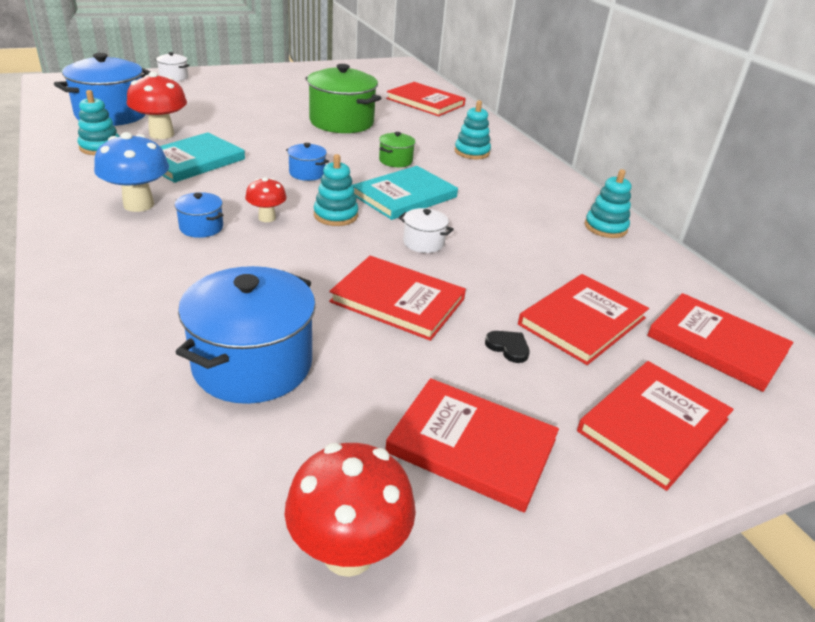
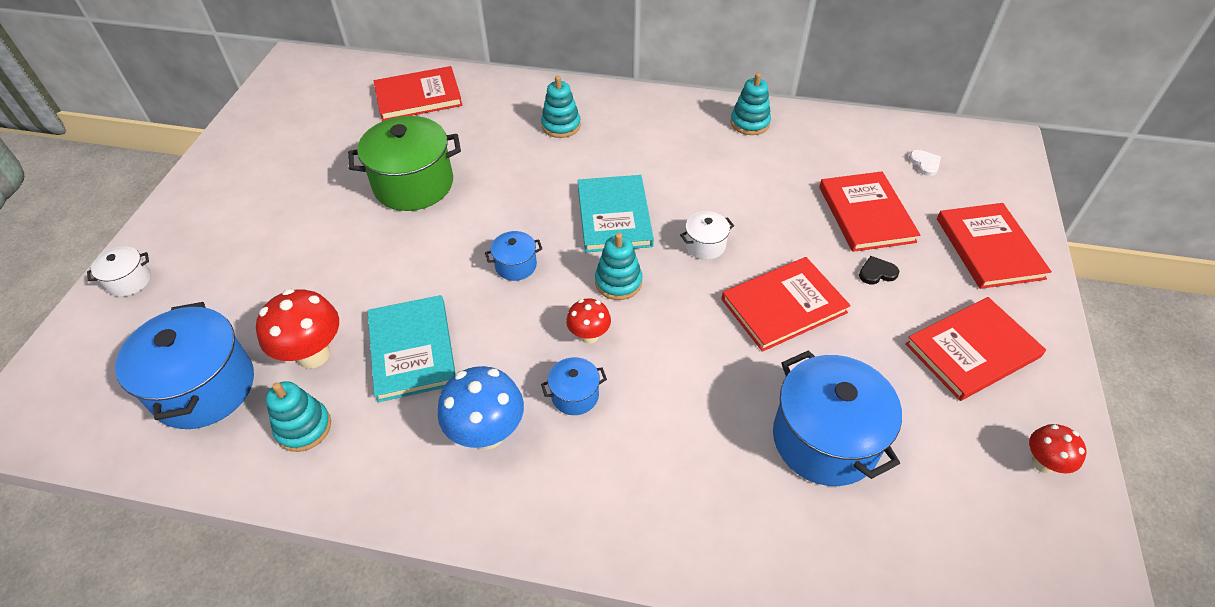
camera: 50 degrees left, 15 degrees up
(348, 552) = (1043, 463): red mushroom -> red mushroom, size x0.58
(395, 161) = (538, 187): green pot -> none
(716, 344) = (925, 164): red book -> white heart

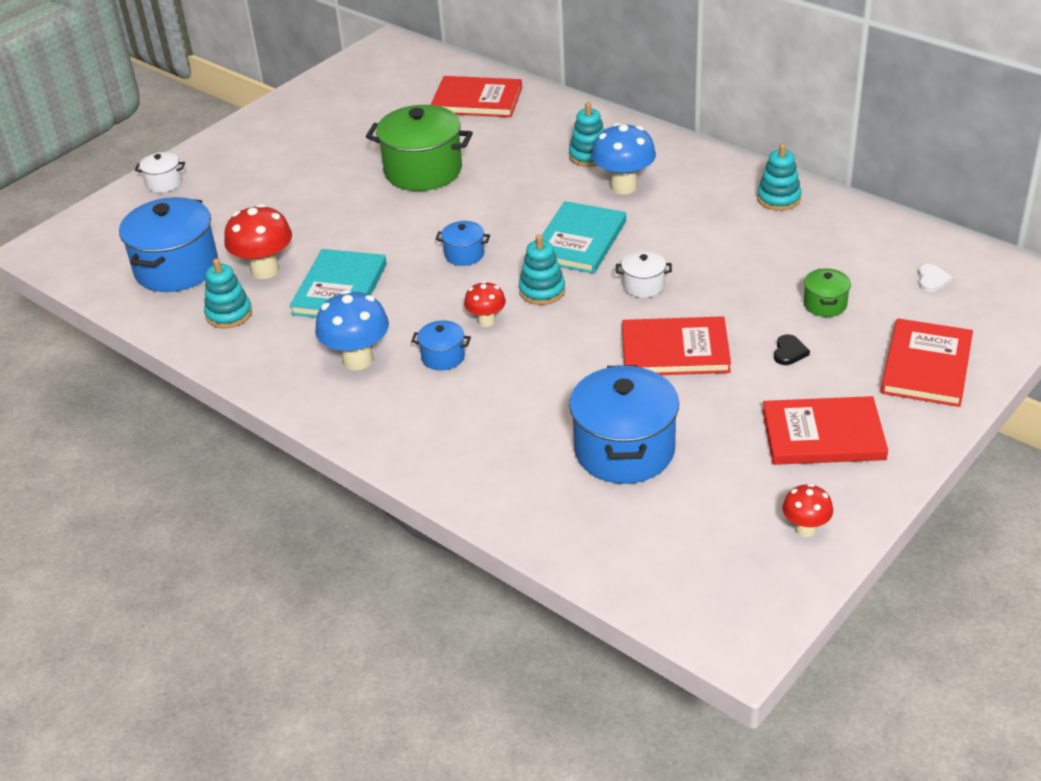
camera: 30 degrees right, 10 degrees down
(613, 148) = (624, 186): none -> blue mushroom
(866, 214) = (825, 304): red book -> green pot
(877, 272) = (789, 352): black heart -> black heart turned 90 degrees clockwise

